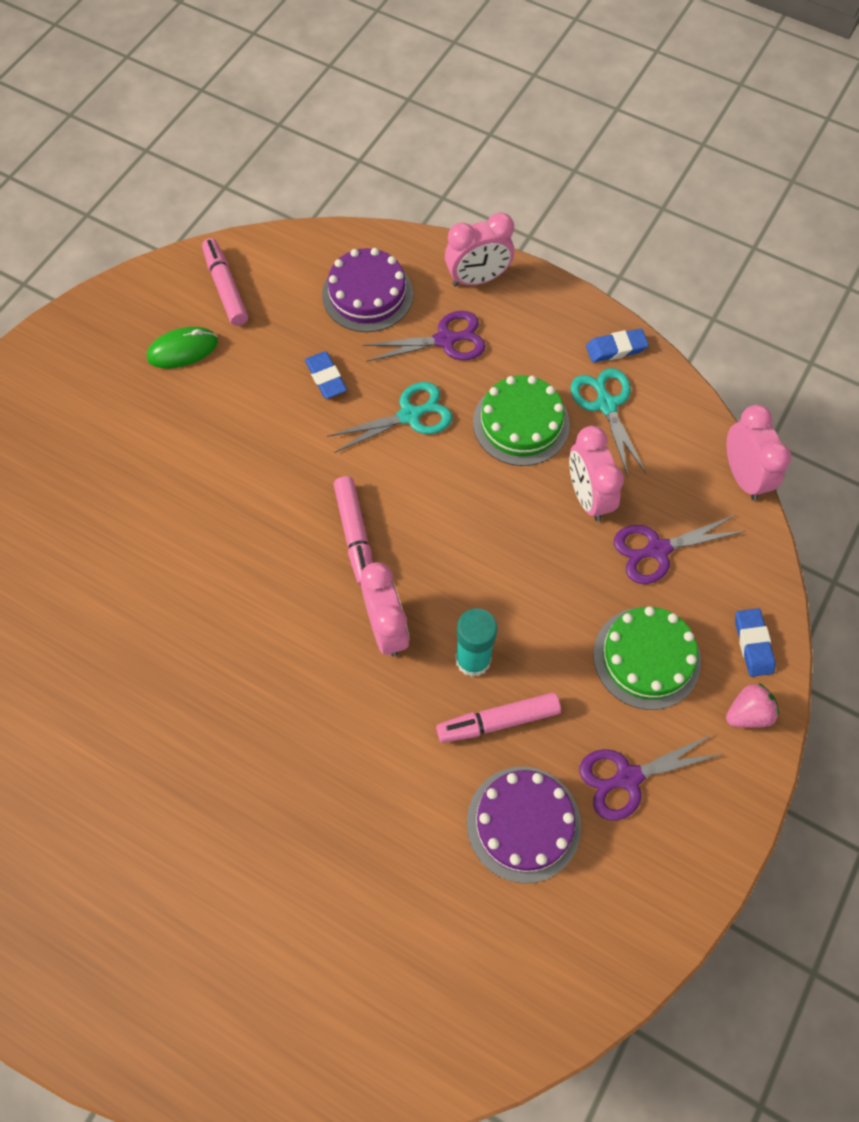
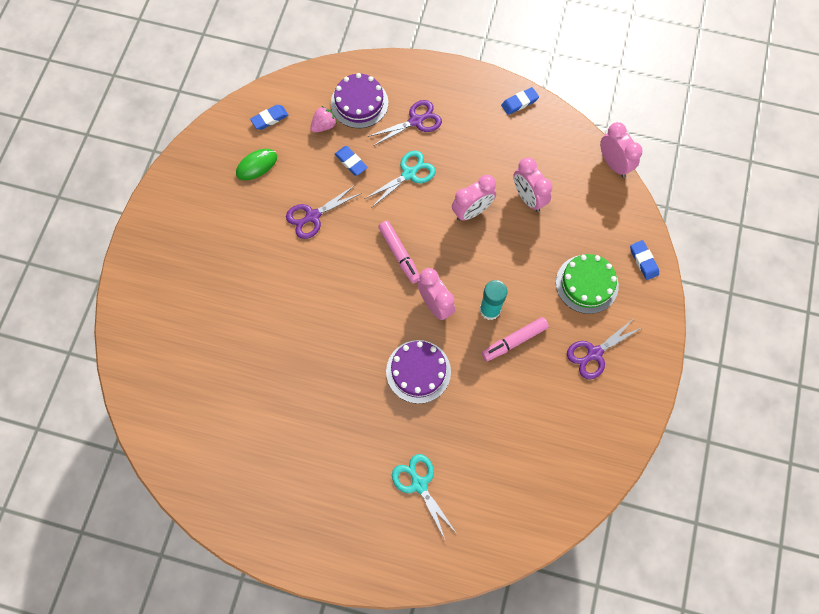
camera: 15 degrees left, 5 degrees up
(226, 288) = (269, 119): pink marker -> blue eraser
(478, 279) = (424, 77): pink clock -> pink clock (472, 211)
(521, 423) = (476, 163): green cake -> none
(523, 823) = (544, 393): purple cake -> purple cake (418, 371)
(606, 405) = (523, 139): turquoise scissors -> turquoise scissors (419, 484)
(658, 549) = (576, 220): purple scissors -> purple scissors (313, 216)
(747, 713) = (650, 301): pink strawberry -> pink strawberry (324, 126)

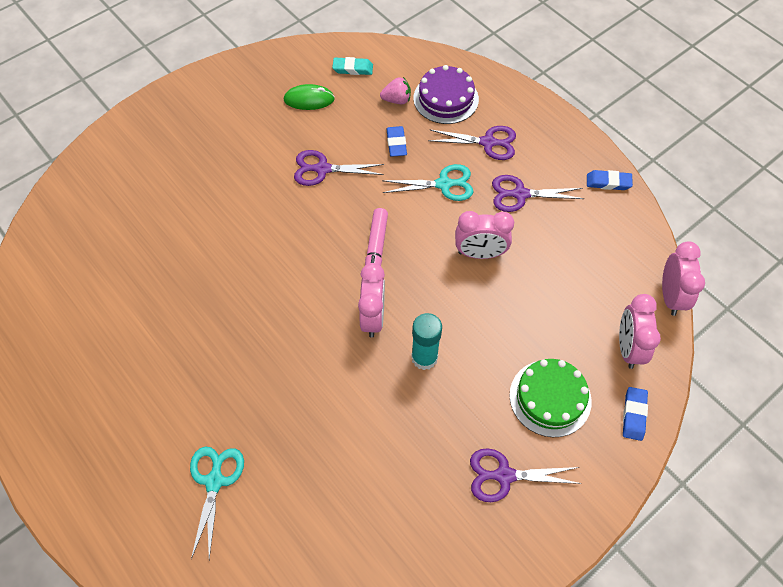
camera: 35 degrees right, 10 degrees down
(269, 119) = (353, 69): blue eraser -> turquoise eraser
(418, 371) = (304, 370): purple cake -> none
(467, 149) = (520, 194): none -> purple scissors
(514, 341) = (426, 404): pink marker -> none
(528, 198) = (549, 275): pink clock -> pink clock (628, 348)

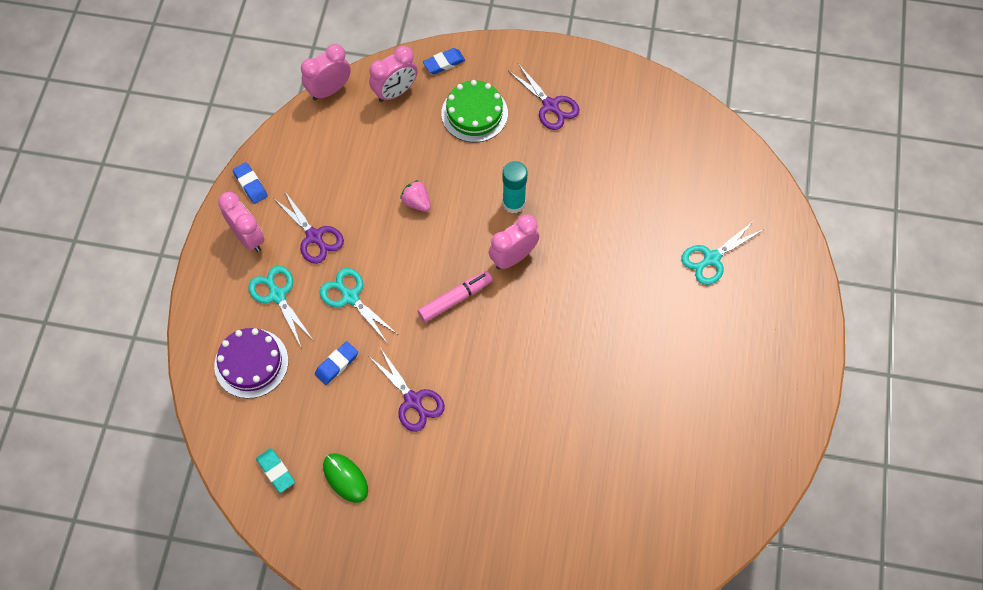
camera: 130 degrees left, 5 degrees up
(397, 100) = (285, 402): pink strawberry -> pink strawberry (416, 202)
(480, 253) = (396, 227): pink clock -> pink clock (248, 237)
(487, 142) = (277, 295): purple scissors -> turquoise scissors

